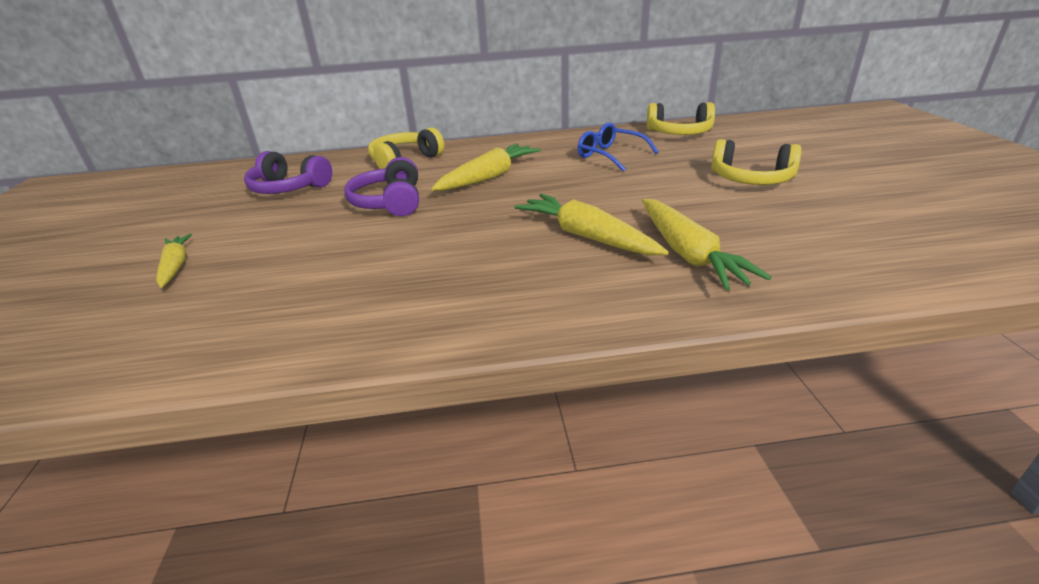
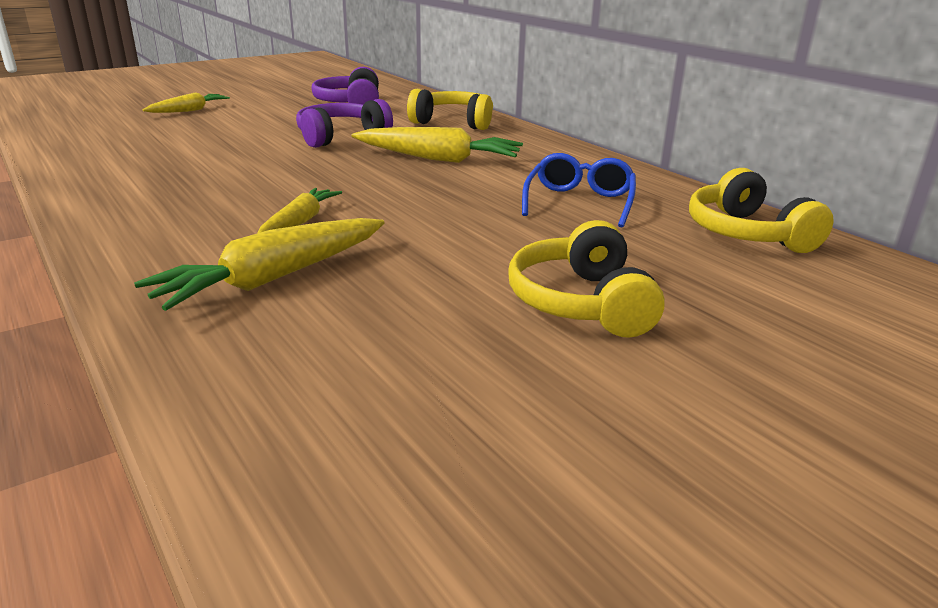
camera: 60 degrees right, 5 degrees down
(587, 236) = (300, 222): yellow carrot -> yellow carrot, size x0.61

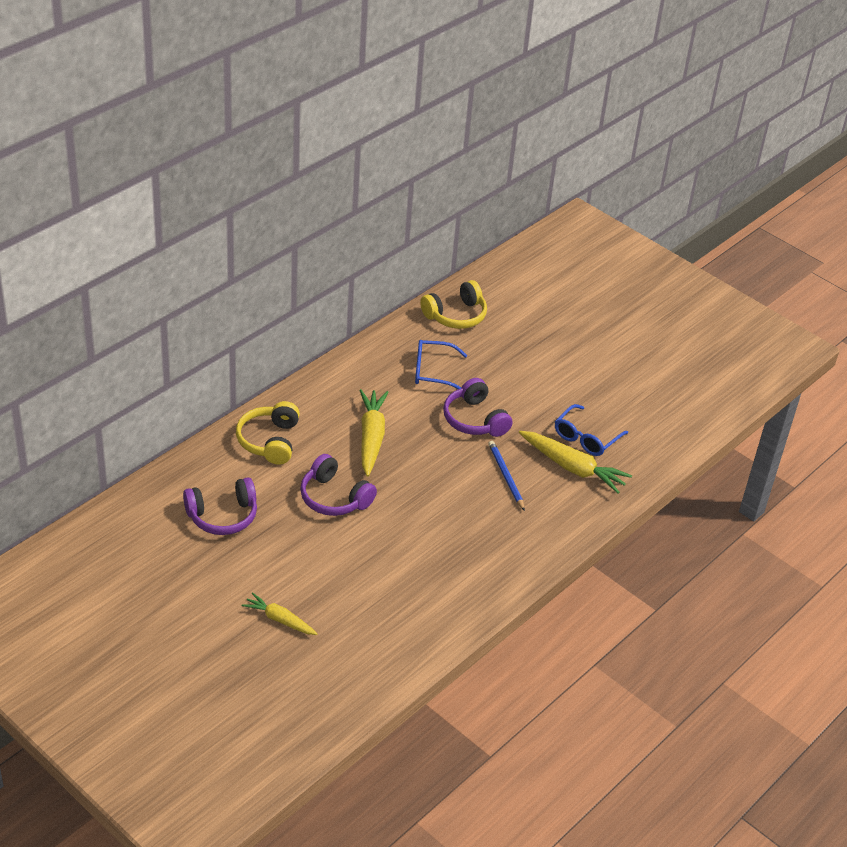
camera: 105 degrees left, 15 degrees up
(300, 222) = (506, 476): yellow carrot -> blue pencil
(350, 305) = (586, 438): none -> blue glasses
(450, 216) = (474, 419): none -> purple headphones
(581, 303) = (554, 371): yellow headphones -> none

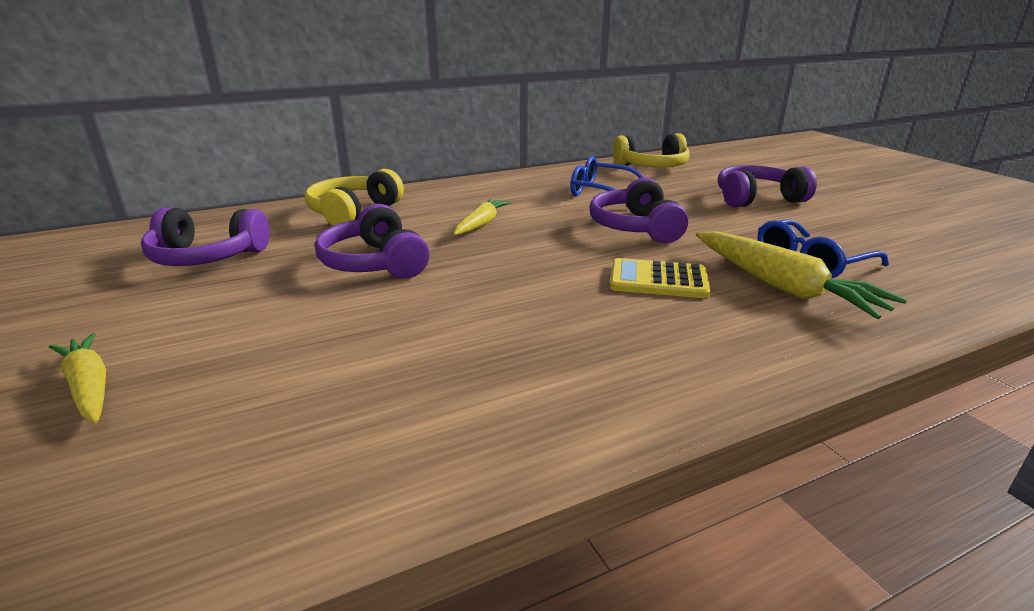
camera: 25 degrees right, 15 degrees down
(371, 437) = (481, 224): yellow carrot -> yellow carrot, size x0.61
(506, 476) = (658, 280): blue pencil -> yellow calculator
(546, 359) = (757, 199): none -> purple headphones

